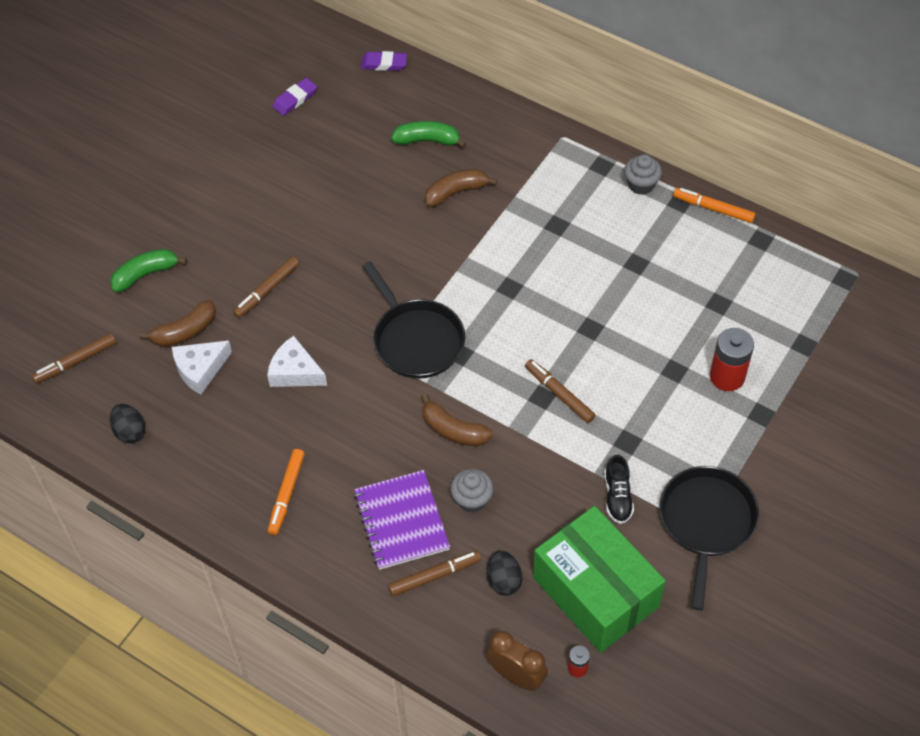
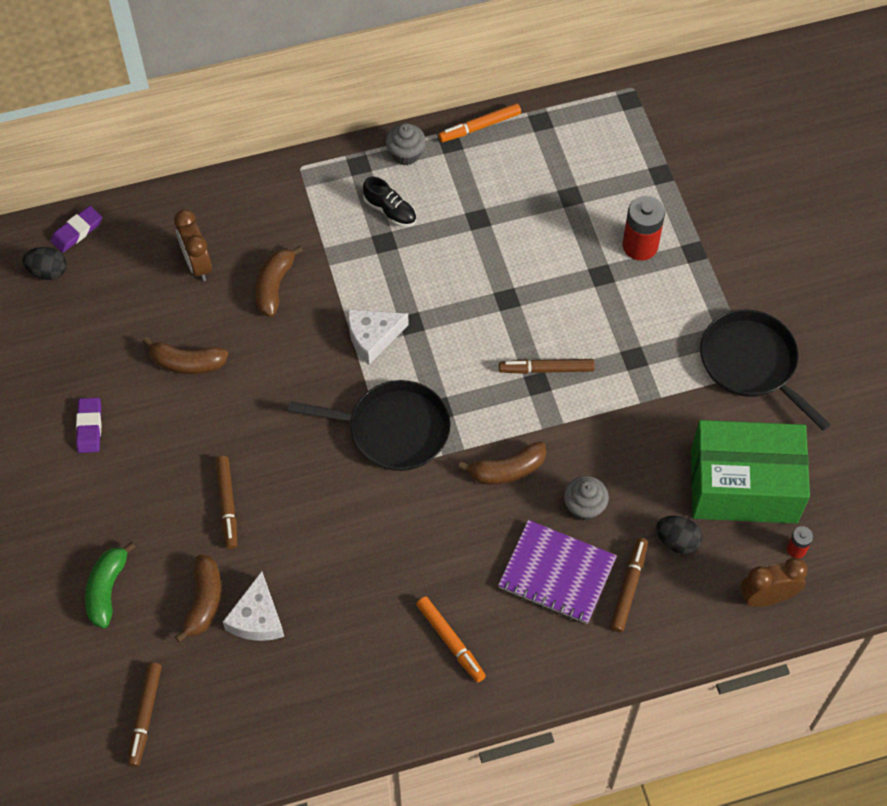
camera: 50 degrees left, 5 degrees up
(130, 431) = (266, 722): black egg -> black egg (48, 272)
(295, 99) = (39, 328): purple eraser -> purple eraser (89, 427)
(295, 372) = (334, 545): white cheese -> white cheese (373, 337)
(349, 191) = (187, 363): none -> brown banana
(427, 140) = (197, 264): green banana -> brown clock
(617, 496) = (675, 404): black shoe -> black shoe (390, 211)

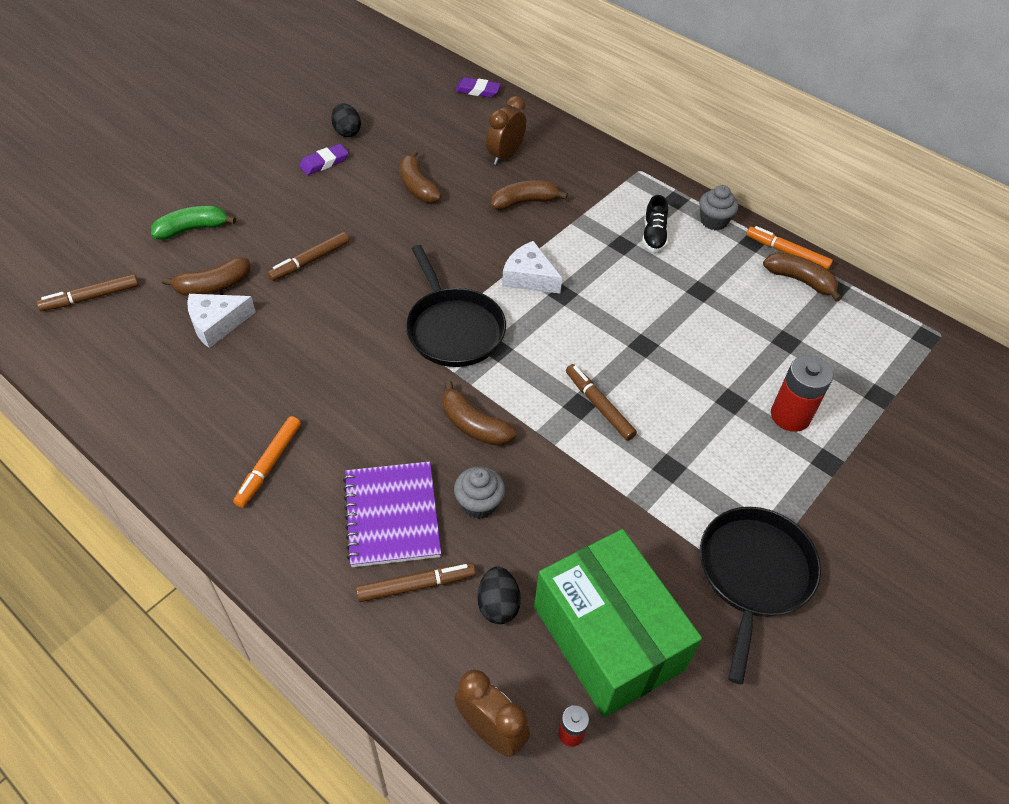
camera: 55 degrees right, 10 degrees down
(48, 272) = (434, 92): black egg -> black egg (347, 132)
(515, 140) = (800, 280): none -> brown banana

